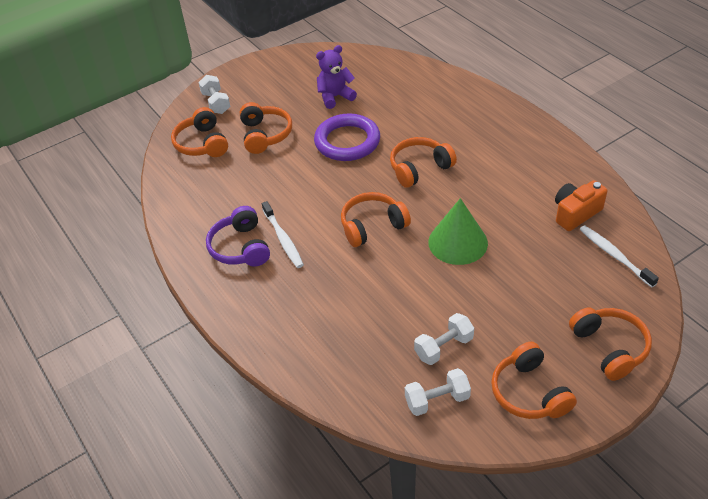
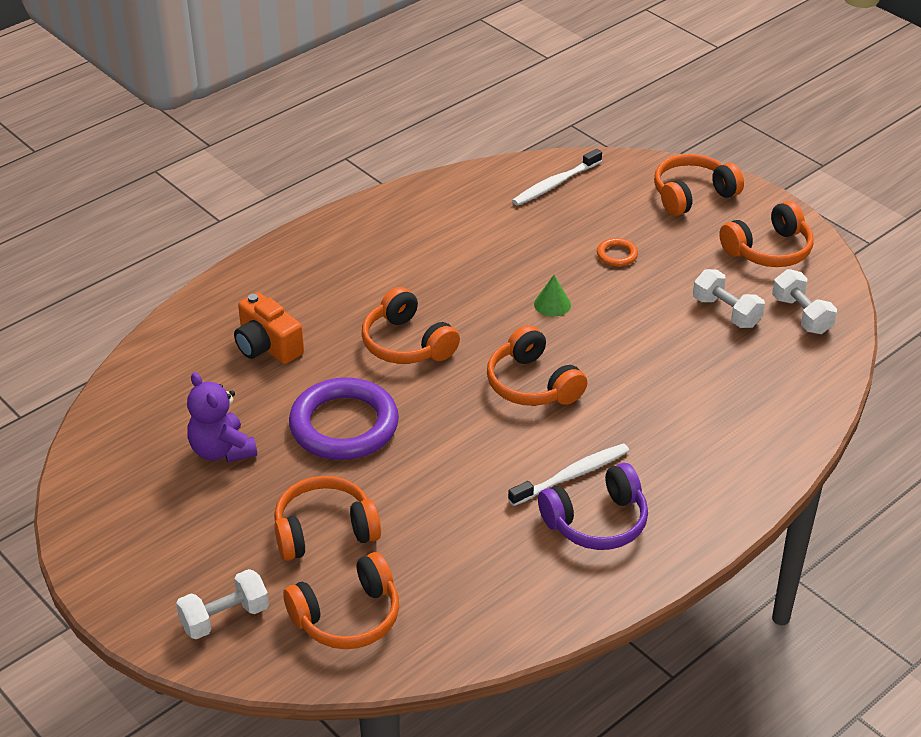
camera: 100 degrees left, 5 degrees down
(458, 242) = (552, 304): green cone -> green cone, size x0.47
(518, 285) = (617, 255): none -> orange ring
(575, 213) = (487, 209): orange camera -> orange camera (267, 346)

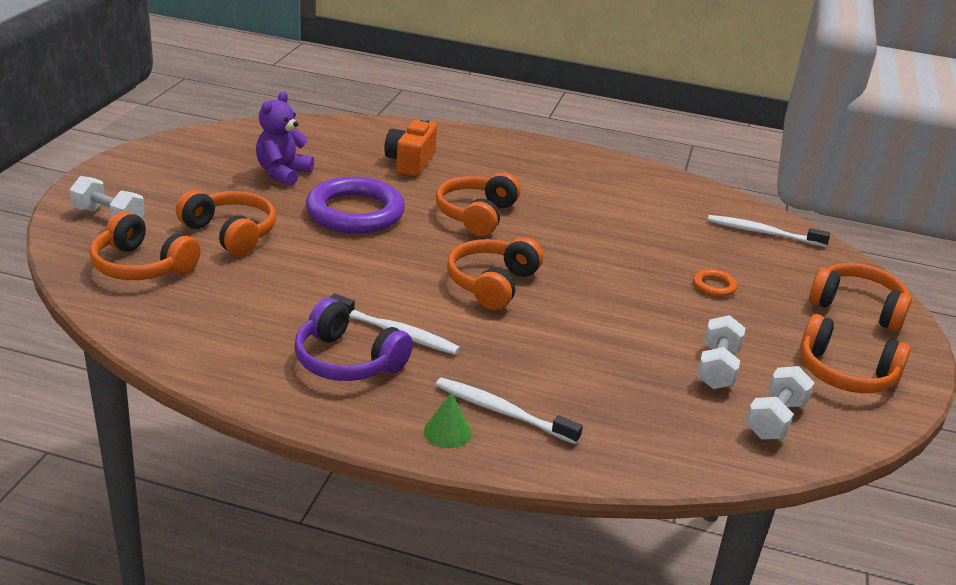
camera: 55 degrees right, 10 degrees down
(552, 304) = (605, 269): green cone -> green cone (447, 432)
(716, 456) = (502, 412): none -> white toothbrush

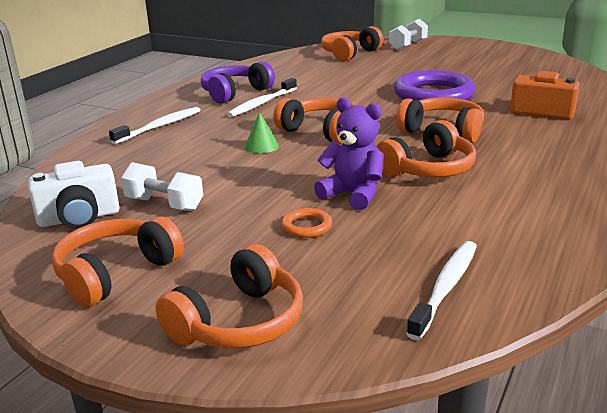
camera: 105 degrees right, 5 degrees down
(231, 233) = (393, 67): orange headphones -> orange headphones (428, 169)
(283, 173) = (492, 76): purple teddy bear -> purple teddy bear (353, 194)
(447, 432) = (151, 113): green cone -> green cone (261, 146)
(775, 419) = (79, 218): white dumbbell -> white camera

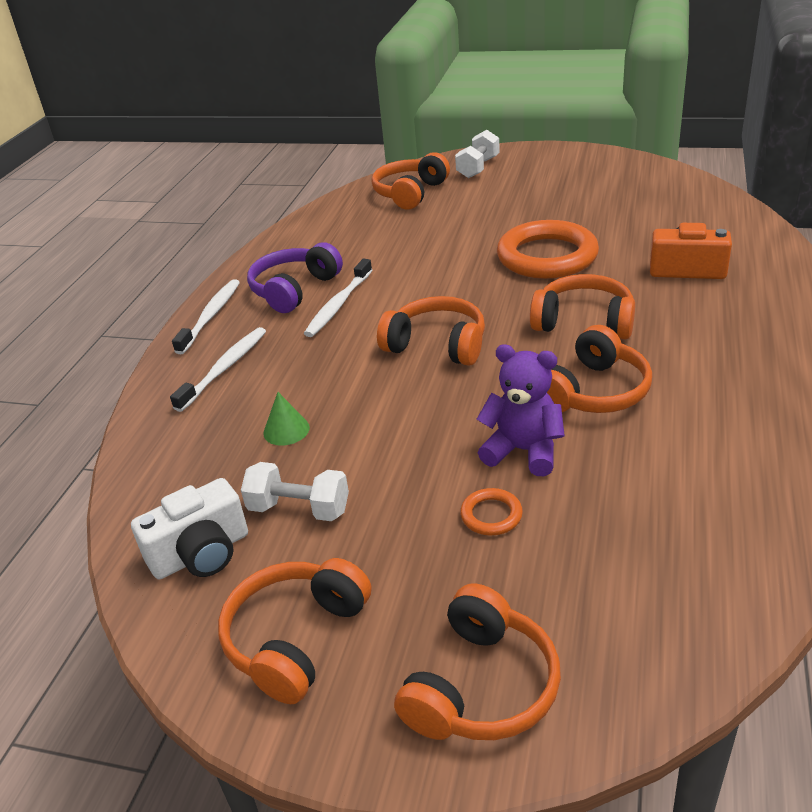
camera: 10 degrees left, 10 degrees up
(261, 146) = (374, 384): green cone -> green cone (286, 430)
(433, 94) = (547, 257): purple ring -> orange ring
(446, 287) = (690, 583): white toothbrush -> white toothbrush (211, 316)

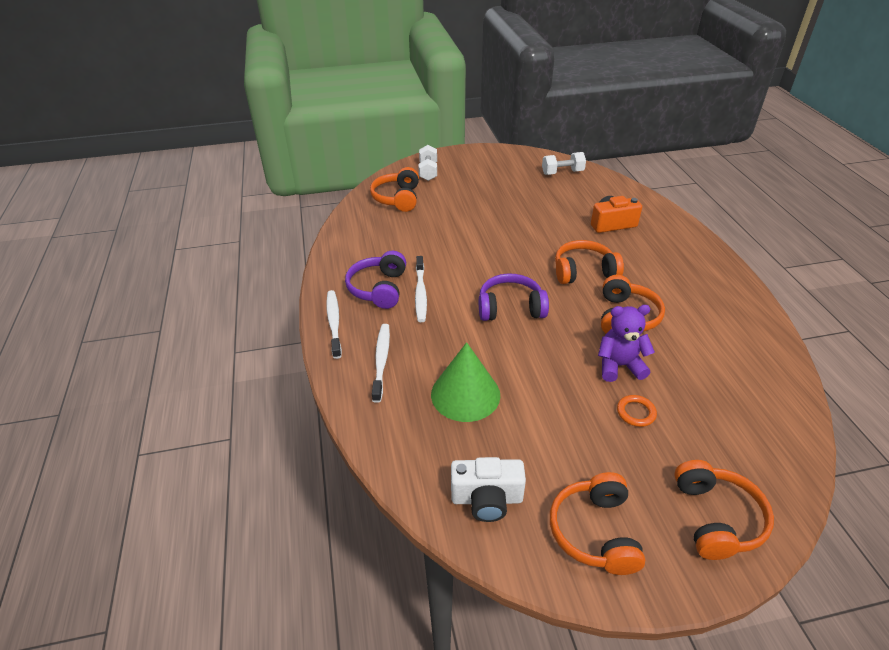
camera: 30 degrees left, 5 degrees up
(201, 553) = (486, 499): white camera -> white camera turned 60 degrees clockwise
(286, 430) = (465, 394): green cone -> green cone, size x2.13
(299, 509) = (522, 446): white dumbbell -> white dumbbell (562, 172)
(437, 345) = (510, 308): orange headphones -> purple headphones
(547, 257) = (526, 230): orange ring -> none

